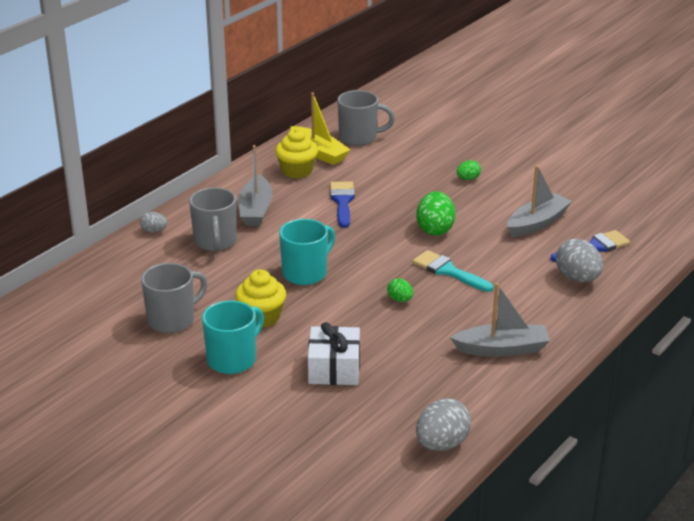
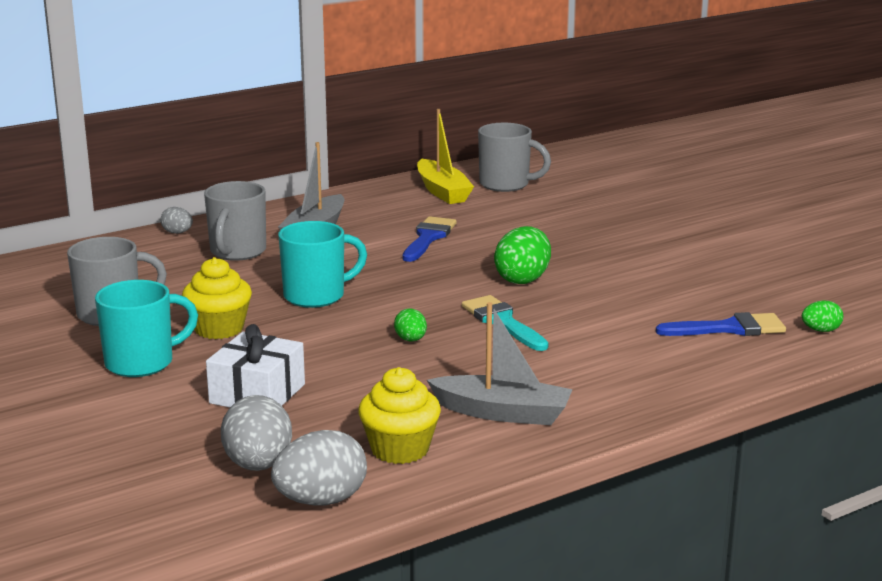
camera: 20 degrees right, 10 degrees down
(297, 171) = (400, 204): yellow cupcake -> yellow cupcake (400, 449)
(468, 179) = (611, 238): green egg -> green egg (821, 330)
(537, 223) = (668, 293): grey boat -> none
(577, 278) = (678, 356): grey egg -> grey egg (258, 465)

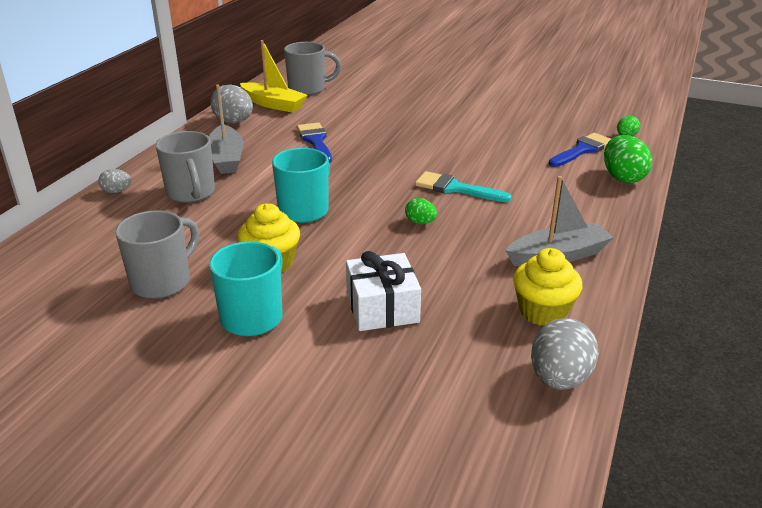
camera: 35 degrees left, 10 degrees up
(258, 465) = (474, 369): grey egg -> grey egg (234, 122)
(523, 279) = (421, 153): green egg -> green egg (623, 178)

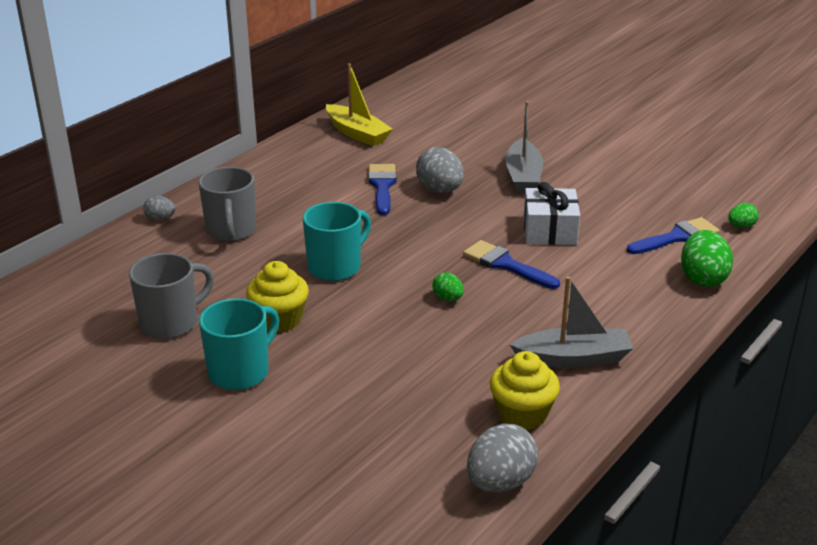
camera: 15 degrees right, 0 degrees up
(226, 158) = (281, 195): grey boat -> grey boat (523, 176)
(234, 122) = (306, 151): grey egg -> grey egg (440, 190)
(308, 89) = (403, 117): grey mug -> none
(382, 307) = (365, 383): white gift -> white gift (549, 230)
(455, 188) = (505, 264): turquoise brush -> blue brush

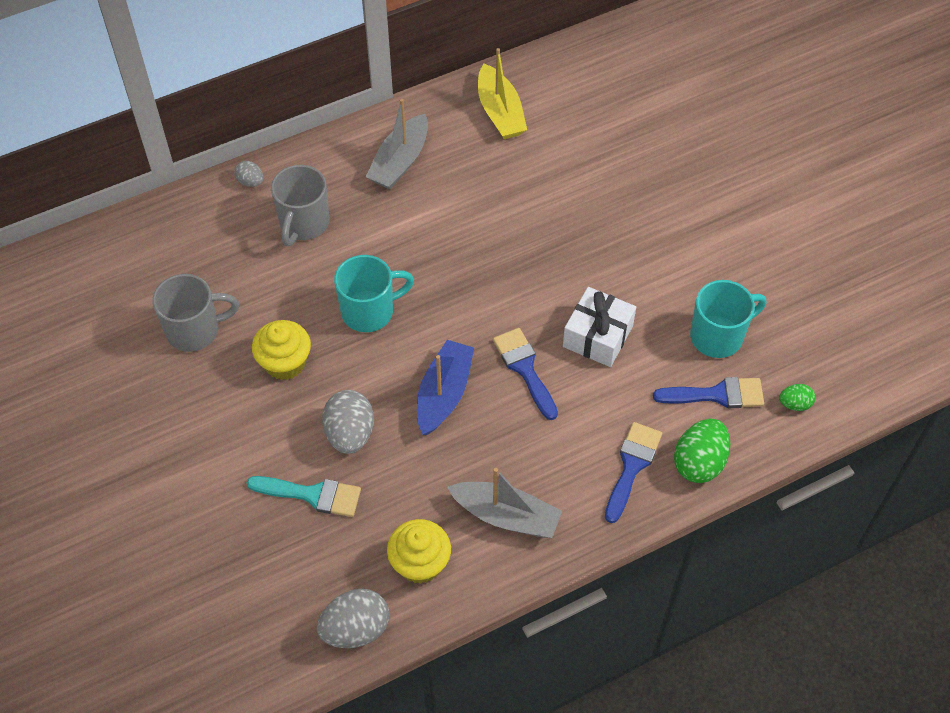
camera: 25 degrees right, 25 degrees up
(240, 371) = (221, 415): turquoise mug -> turquoise mug (718, 336)
(377, 399) = (312, 495): none -> turquoise brush
(382, 186) = (477, 207): blue brush -> blue brush (632, 466)
(440, 190) = (529, 234): grey egg -> grey egg (350, 434)
(448, 298) = (444, 394): green egg -> blue boat
(523, 176) = (625, 243): grey boat -> grey boat (400, 162)

